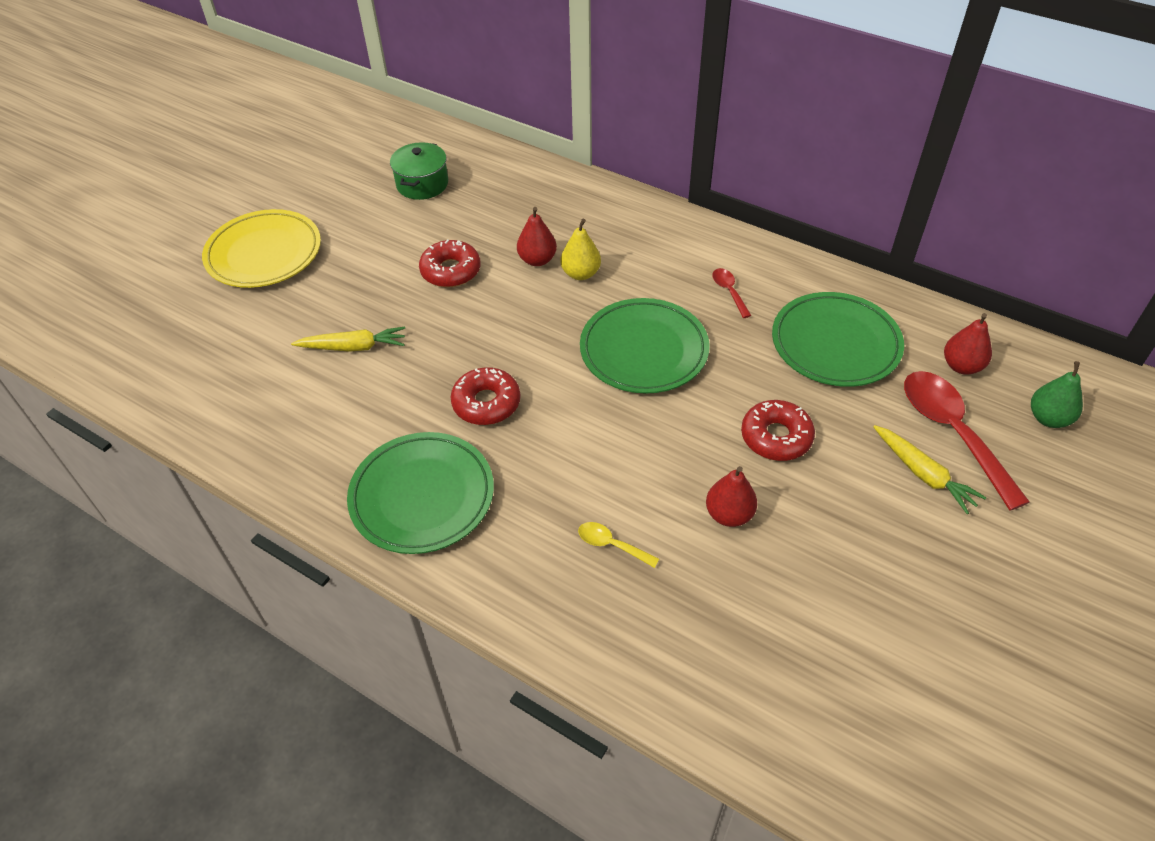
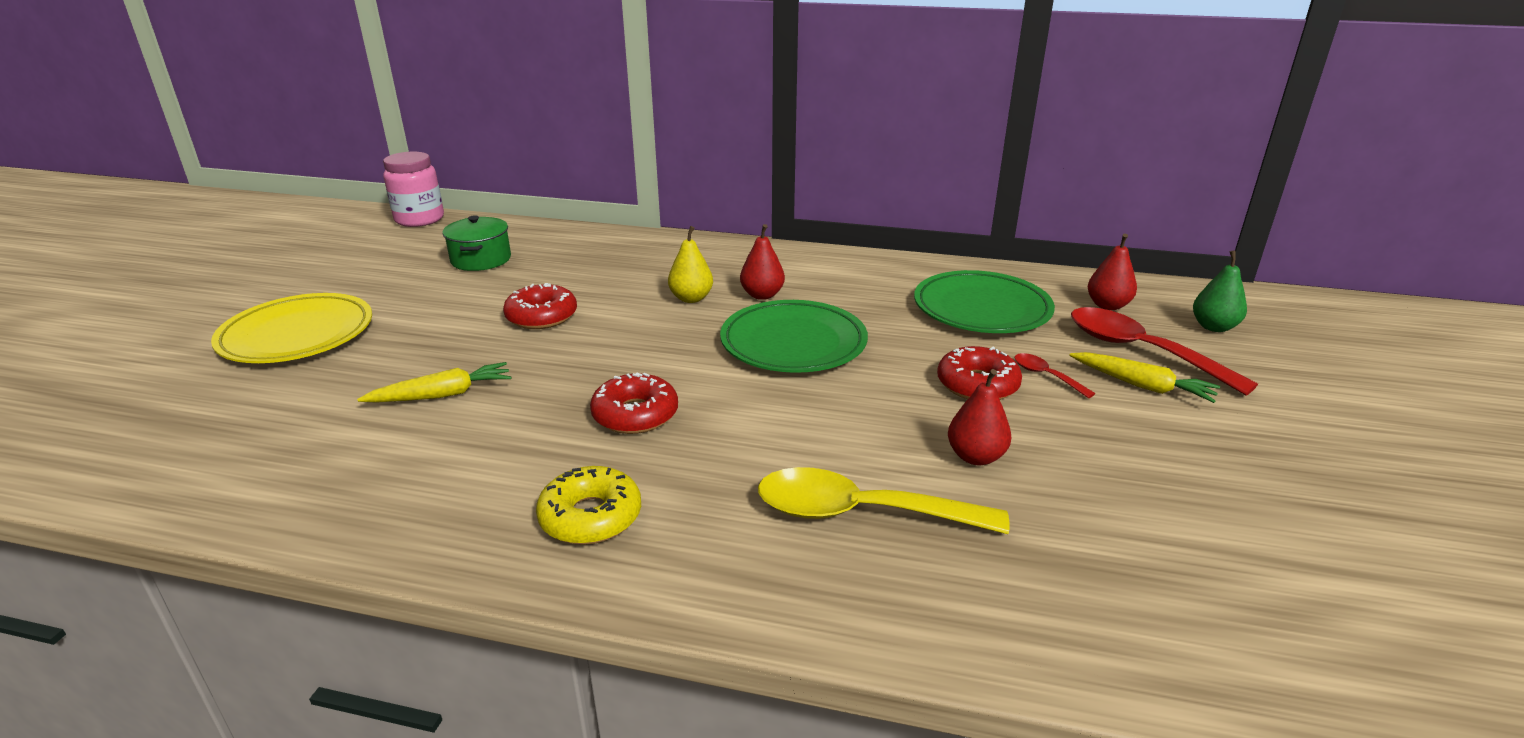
camera: 20 degrees left, 20 degrees down
(385, 115) = (419, 219): none -> pink jar
(422, 496) = (590, 517): green plate -> yellow donut
(537, 260) = (638, 295): red pear -> red pear (762, 295)
(611, 545) = (860, 513): yellow spoon -> yellow spoon, size x2.18
(729, 291) = (852, 289): red spoon -> red spoon (1046, 376)

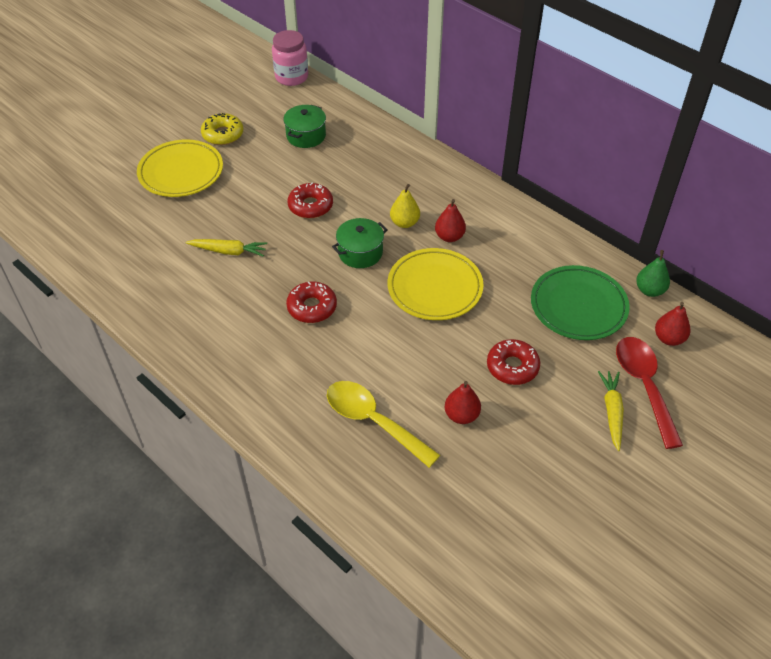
camera: 30 degrees right, 20 degrees up
(590, 517) = (252, 365): yellow donut -> yellow donut (223, 134)
(656, 340) = (360, 252): none -> green pot
(793, 343) = (435, 288): green plate -> yellow plate
(1046, 376) = (560, 378): red spoon -> none
(1142, 386) = (612, 412): yellow carrot -> yellow carrot turned 150 degrees counterclockwise
(1213, 327) = (721, 388): green pear -> green pear (649, 290)

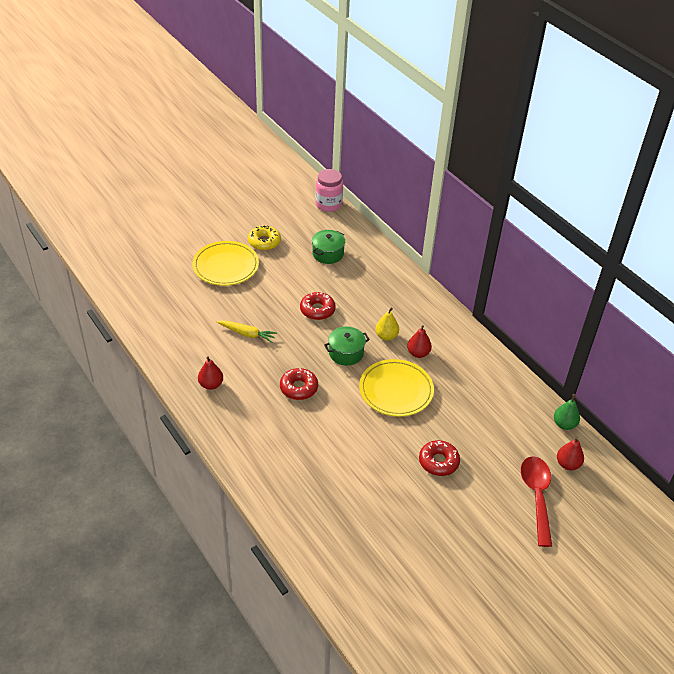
camera: 10 degrees right, 5 degrees down
(373, 421) = (322, 481): yellow spoon -> none
(461, 415) = (389, 490): red pear -> red pear (211, 384)
(578, 306) = (503, 426): green plate -> none
(612, 412) = (505, 510): yellow carrot -> none

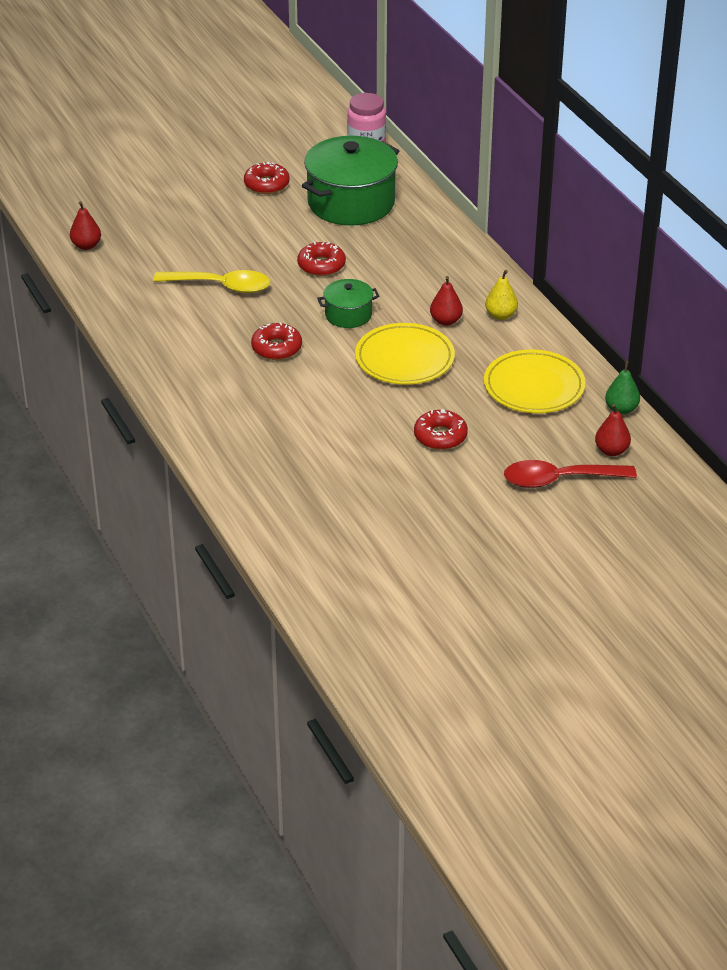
camera: 10 degrees right, 5 degrees down
(211, 384) = (163, 337): red pear -> red pear (86, 246)
(226, 266) = (208, 209): yellow plate -> yellow plate (534, 387)
(247, 334) = (221, 286): yellow carrot -> yellow spoon
(264, 242) = (266, 184): yellow donut -> red donut
(328, 254) = (351, 203): green pot -> green pot, size x2.00
(386, 336) = (407, 300): yellow pear -> yellow pear (500, 315)
(536, 496) = (559, 480): red spoon -> red spoon turned 105 degrees counterclockwise

